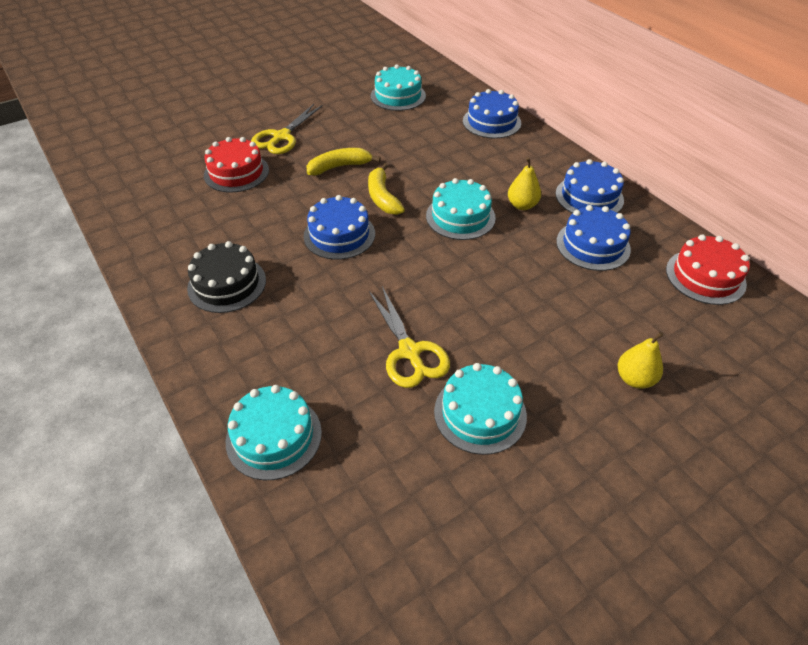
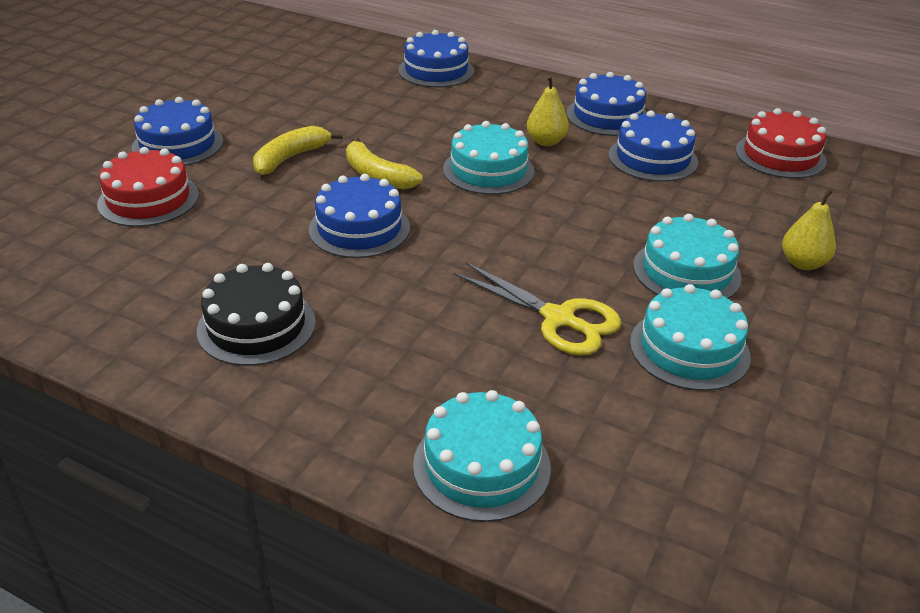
camera: 30 degrees left, 10 degrees down
(282, 137) = (178, 144): yellow scissors -> blue cake
(398, 96) = (296, 68): turquoise cake -> turquoise cake (686, 271)

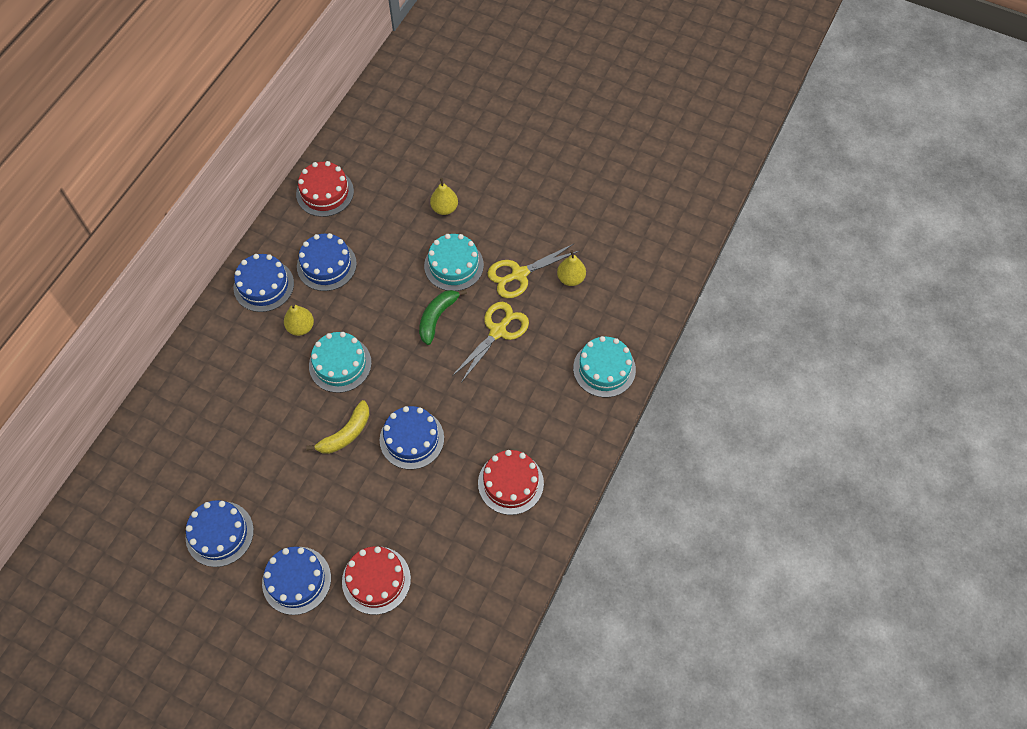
camera: 90 degrees left, 25 degrees up
(256, 326) = (510, 483): black cake -> red cake
(290, 158) = (320, 494): yellow banana -> none
(436, 70) = (175, 402): blue cake -> blue cake (219, 534)
(578, 253) = (437, 317): none -> green banana
(689, 349) = (519, 274): turquoise cake -> yellow scissors
(698, 422) = (571, 278): none -> yellow pear

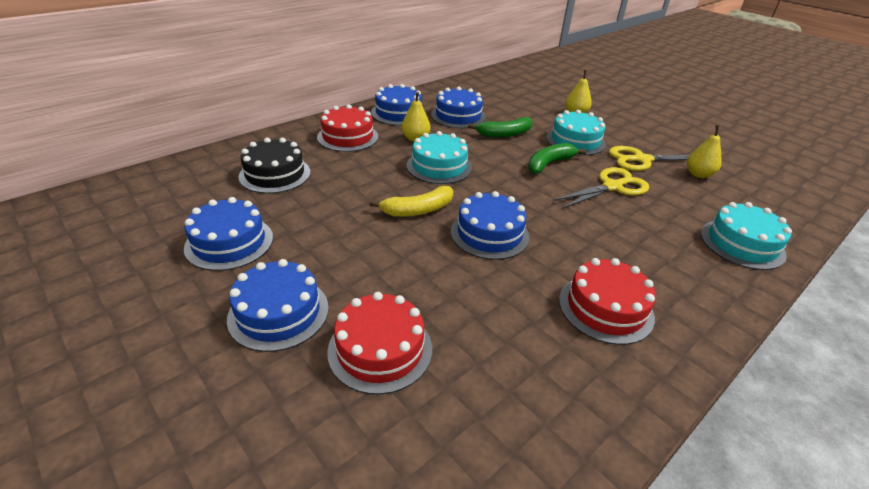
camera: 20 degrees right, 25 degrees down
(201, 438) = (275, 174): none -> black cake
(325, 192) = (476, 87): red cake -> red cake (348, 137)
(383, 281) = (504, 134): none -> green banana

